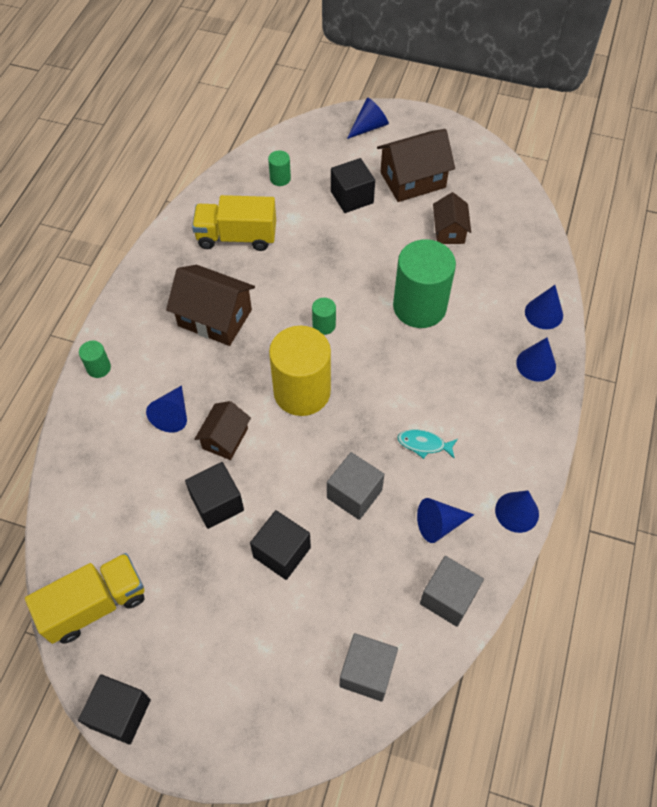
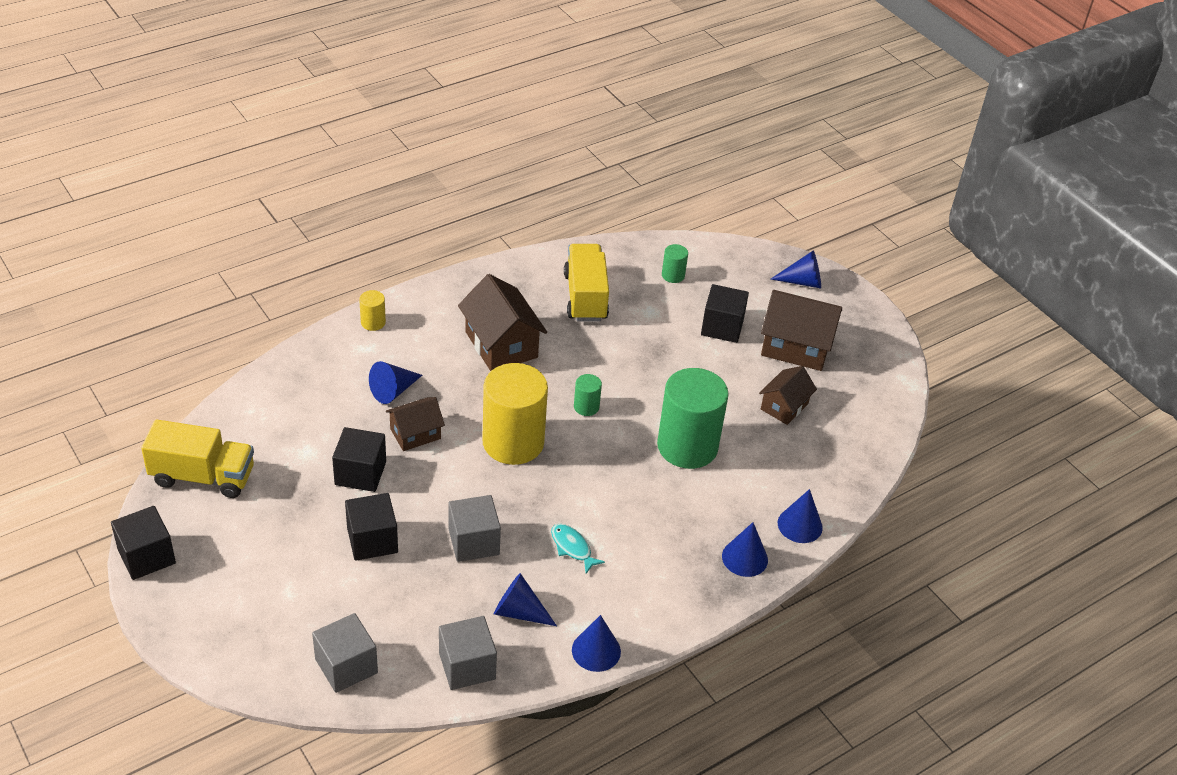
camera: 35 degrees right, 15 degrees down
(99, 368) = (373, 322): green cylinder -> yellow cylinder
(237, 237) = (585, 297): yellow truck -> yellow truck turned 45 degrees clockwise

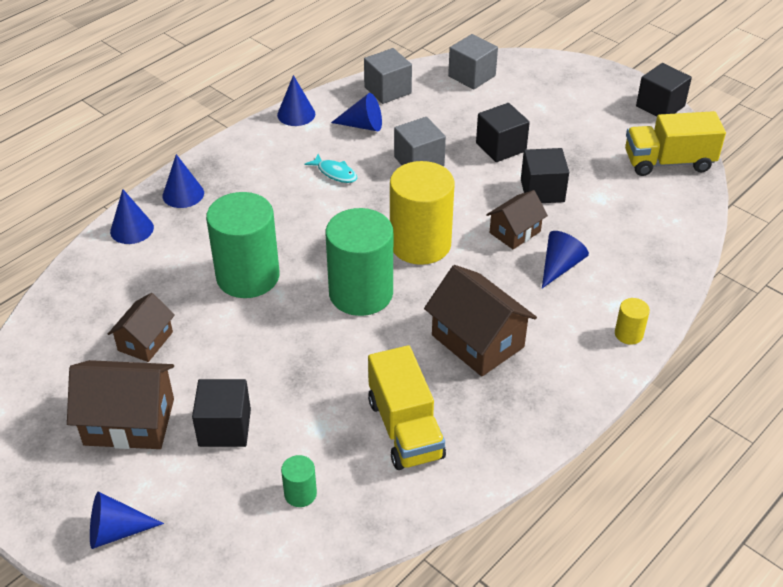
camera: 170 degrees right, 0 degrees up
(586, 407) = (361, 293): green cylinder -> green cylinder, size x2.33

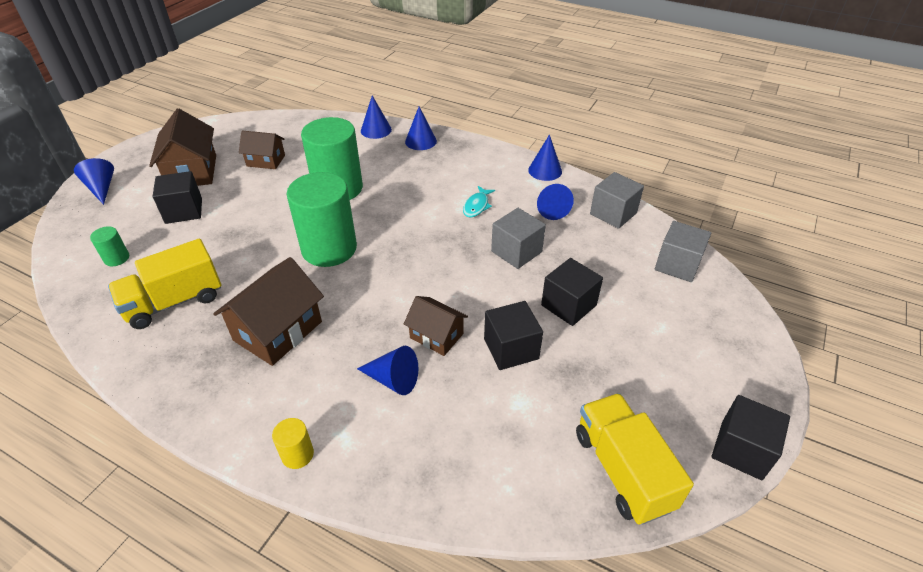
camera: 75 degrees right, 0 degrees up
(420, 244) = (400, 272): yellow cylinder -> none

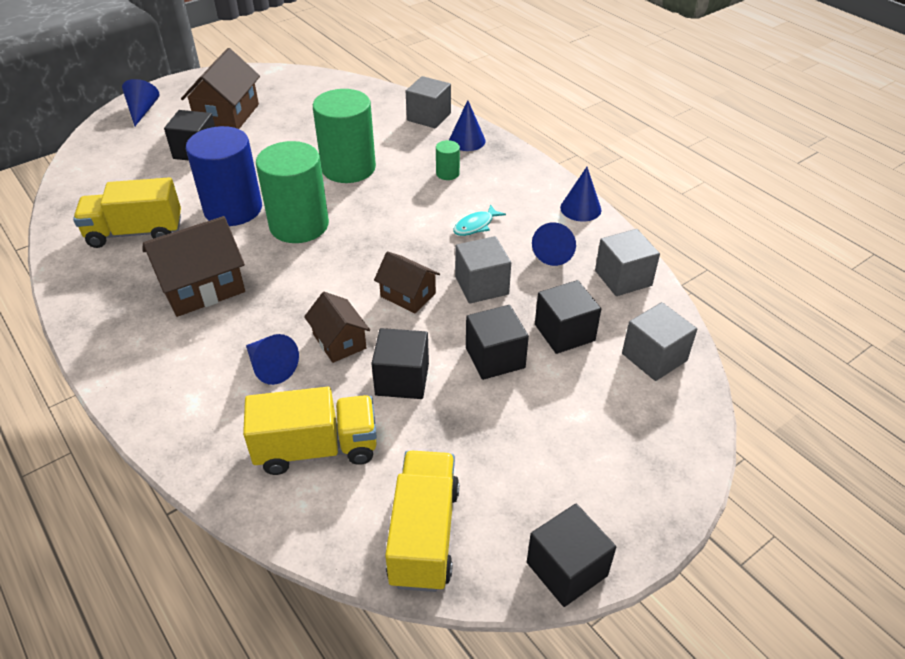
camera: 25 degrees right, 0 degrees up
(116, 258) = (115, 179): green cylinder -> green cylinder (447, 173)
(257, 252) = (233, 209): none -> blue cylinder
(266, 160) = (300, 121): brown house -> brown house (408, 295)
(297, 454) = (146, 400): yellow cylinder -> none
(376, 130) = (429, 117): blue cone -> grey cube
(484, 434) = (316, 448): none -> yellow truck
(603, 268) = (564, 332): none -> black cube

